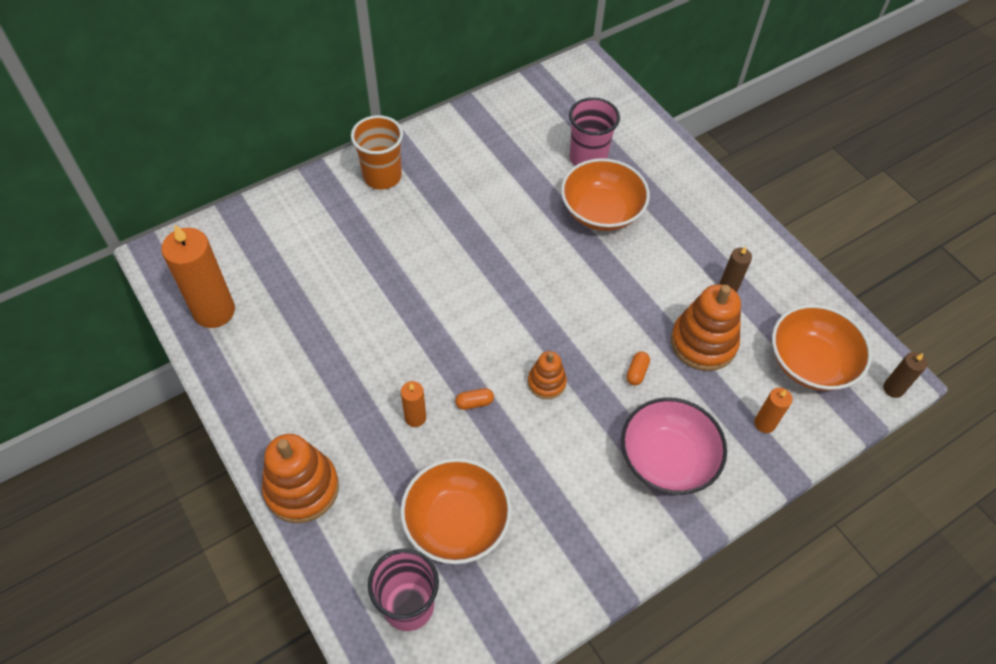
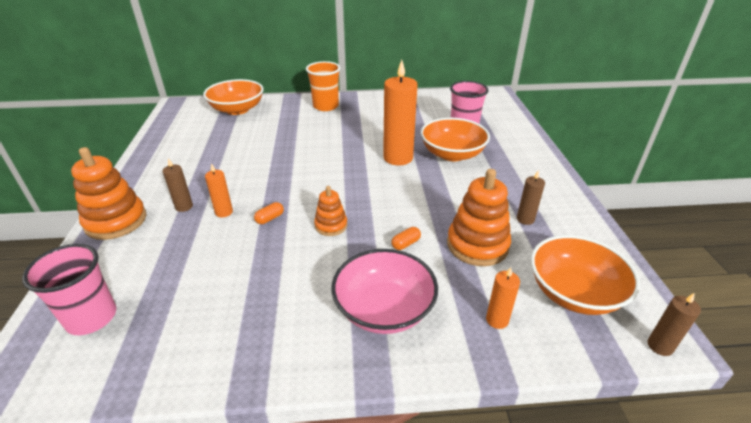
camera: 30 degrees right, 20 degrees down
(214, 311) = (174, 131): orange candle -> orange candle (398, 158)
(361, 431) = (184, 206): none -> brown candle
(456, 522) = (183, 280): orange bowl -> orange bowl (237, 109)
(474, 403) = (270, 218): orange capsule -> orange capsule turned 60 degrees counterclockwise

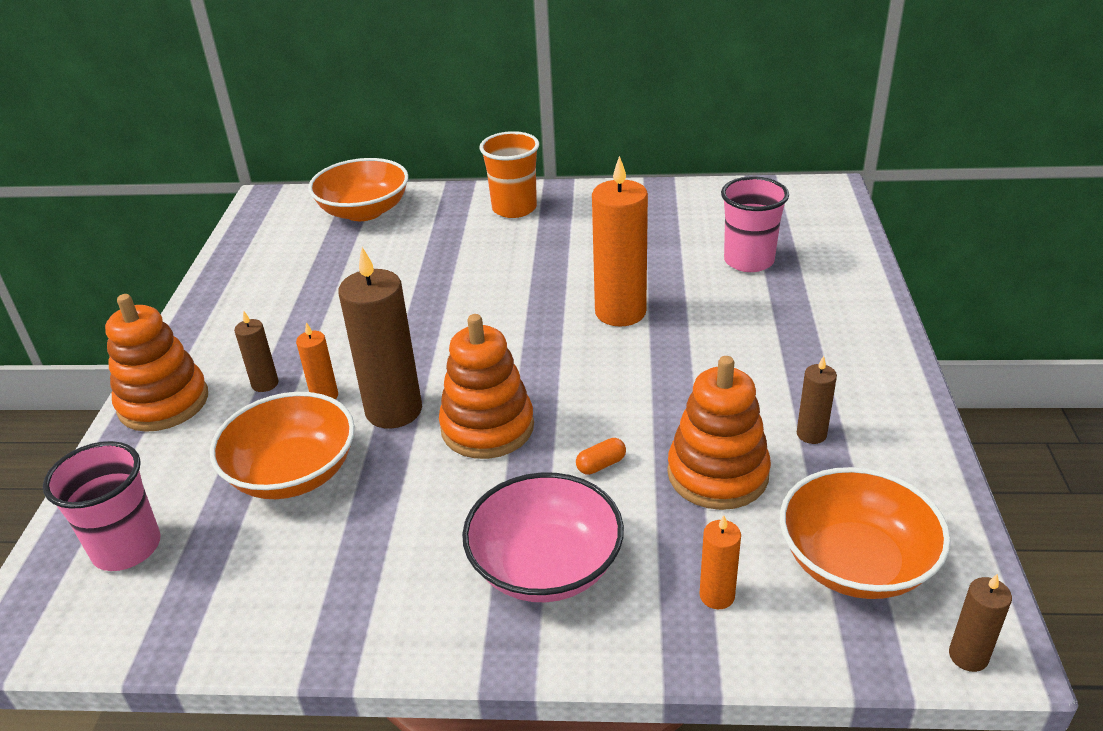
camera: 10 degrees right, 0 degrees up
(270, 218) = (394, 410): orange capsule -> brown candle
(331, 225) = (487, 427): orange stacking toy -> orange stacking toy, size x1.78
(452, 154) = (716, 308): orange bowl -> orange bowl (293, 473)

